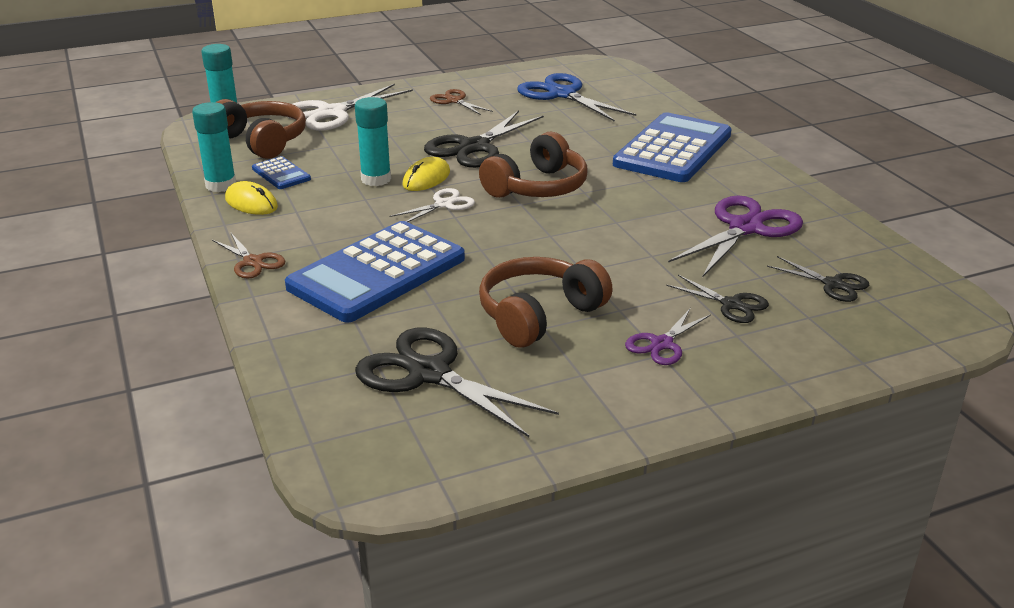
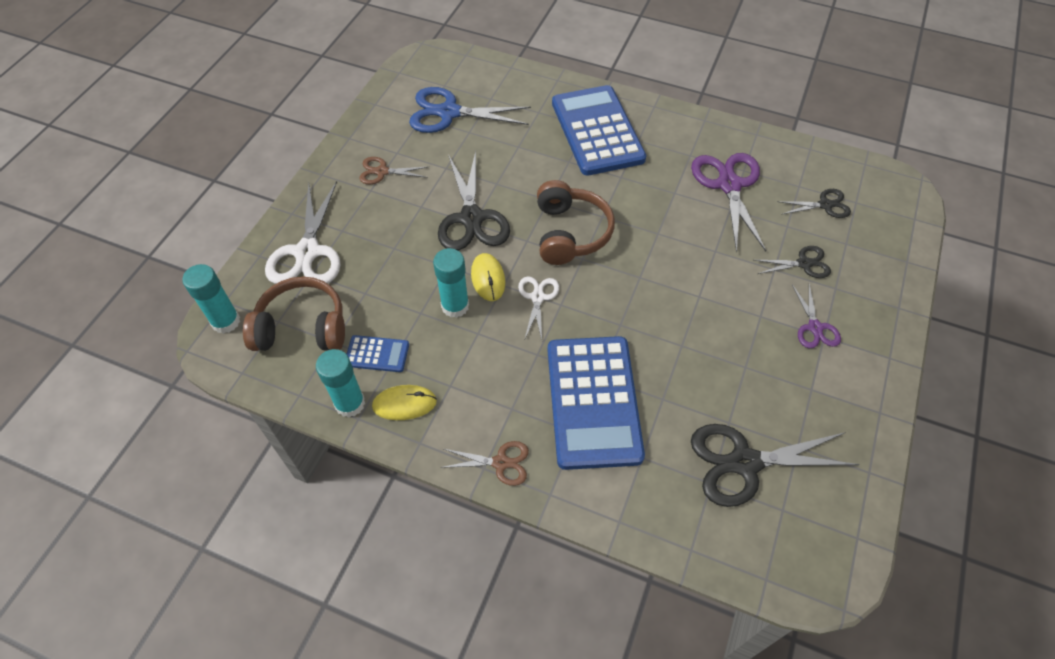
camera: 45 degrees left, 25 degrees up
(539, 315) = (730, 358): brown headphones -> none

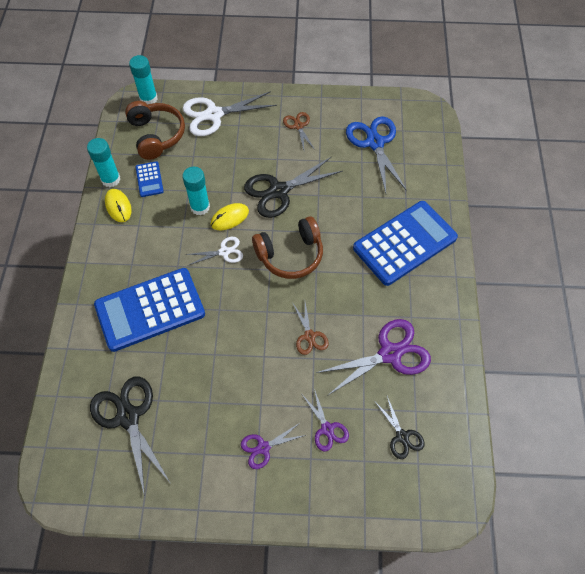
camera: 70 degrees right, 5 degrees up
(500, 463) = (91, 270): brown scissors -> brown scissors (309, 336)
(804, 263) = (327, 429): black scissors -> purple scissors

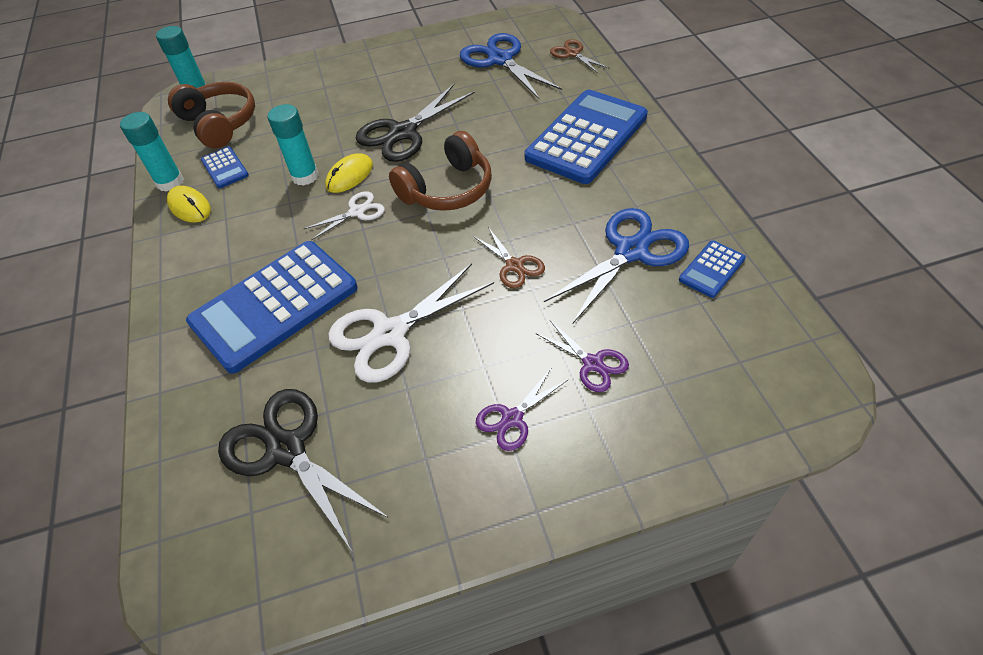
camera: 15 degrees left, 10 degrees down
(214, 115) = (288, 86): white scissors -> white scissors (390, 333)
(298, 126) = (400, 69): brown scissors -> brown scissors (572, 54)
(390, 354) = (631, 251): purple scissors -> blue scissors
(402, 436) = (700, 337): black scissors -> none
(435, 388) = (712, 269): none -> blue calculator

